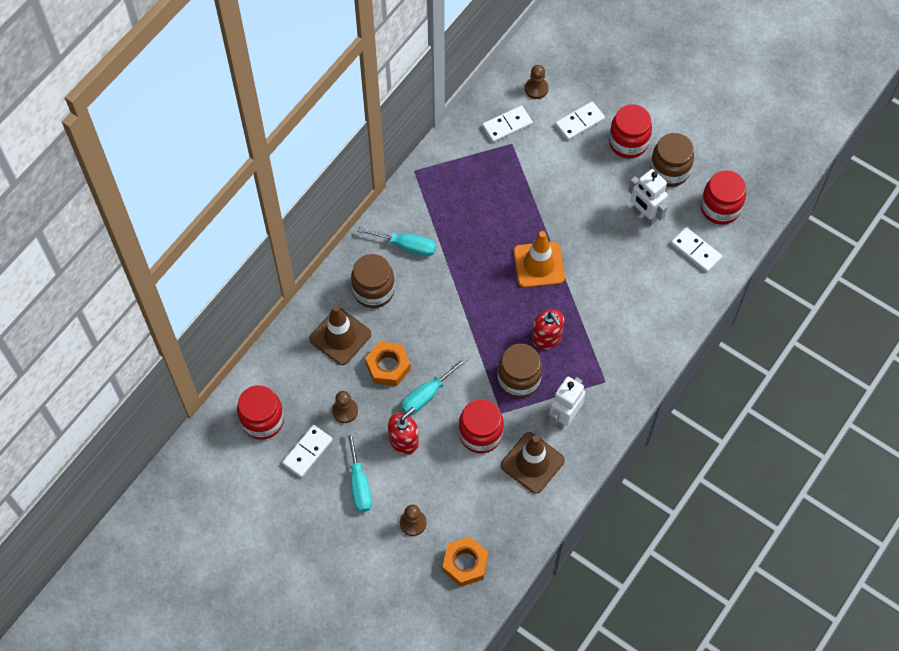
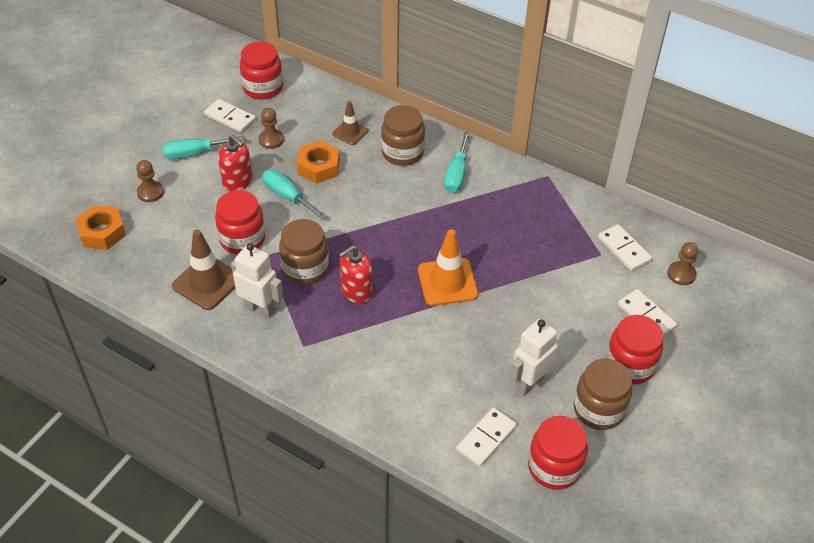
camera: 85 degrees right, 15 degrees down
(340, 336) = (350, 132): brown traffic cone -> brown traffic cone, size x0.60

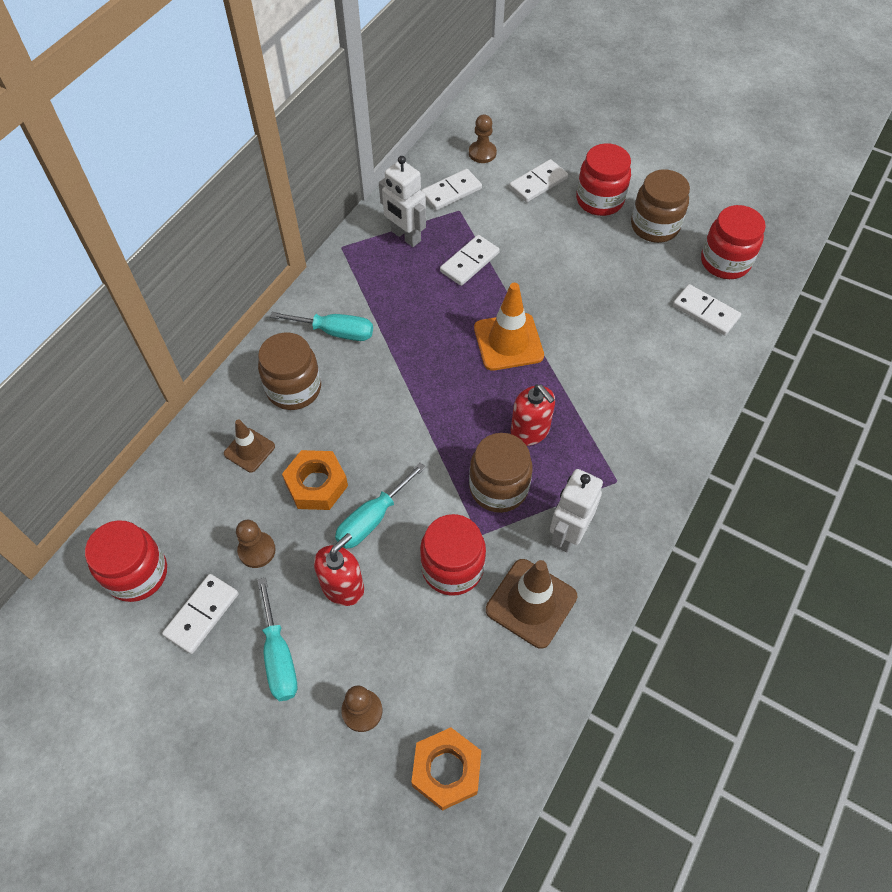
camera: 90 degrees left, 10 degrees up
(529, 383) = (633, 276): white robot -> white robot (405, 236)
(537, 259) = (469, 262): none -> white domino

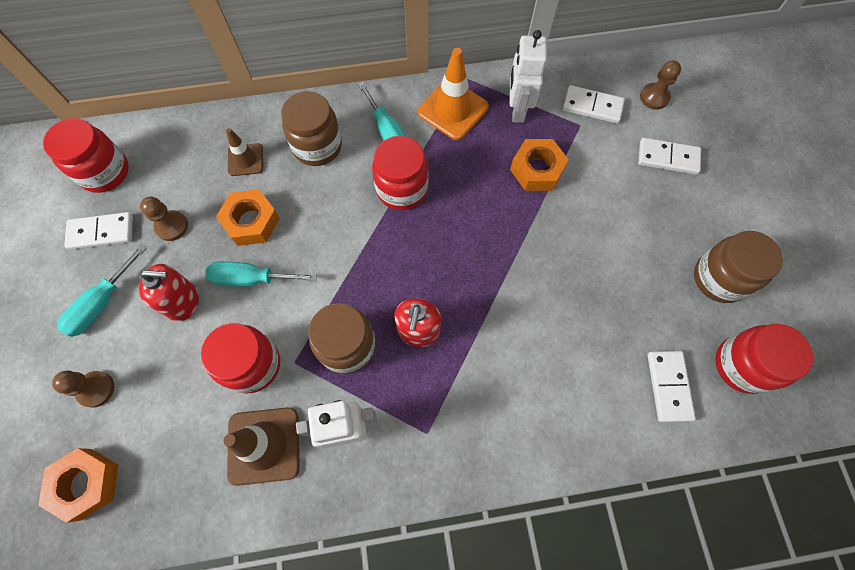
camera: 50 degrees right, 10 degrees up
(469, 262) = (537, 170): white domino -> orange nut
(508, 342) = (487, 253): orange traffic cone -> orange traffic cone (453, 110)
(599, 200) = (700, 215): red jar -> red jar (402, 189)

